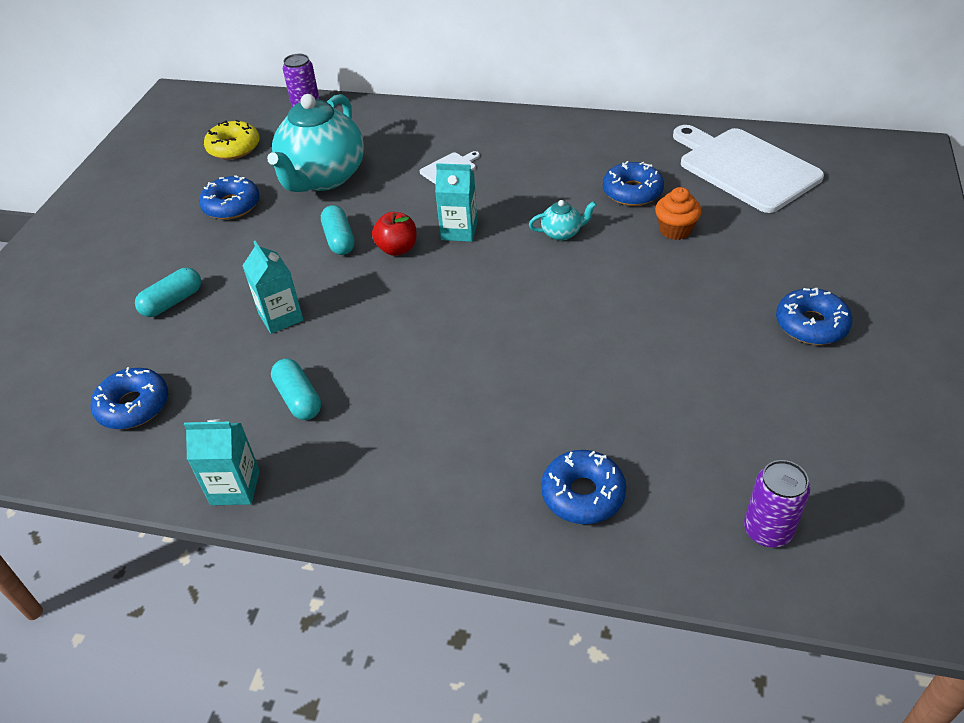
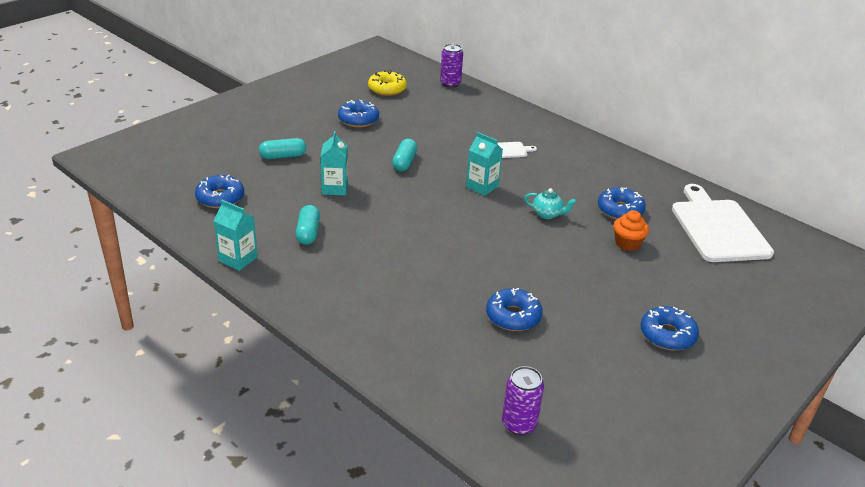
camera: 25 degrees right, 10 degrees down
(323, 178) = (425, 125): turquoise teapot -> none
(397, 249) = (434, 181): red apple -> none
(583, 494) = (424, 352): blue donut -> blue donut (513, 316)

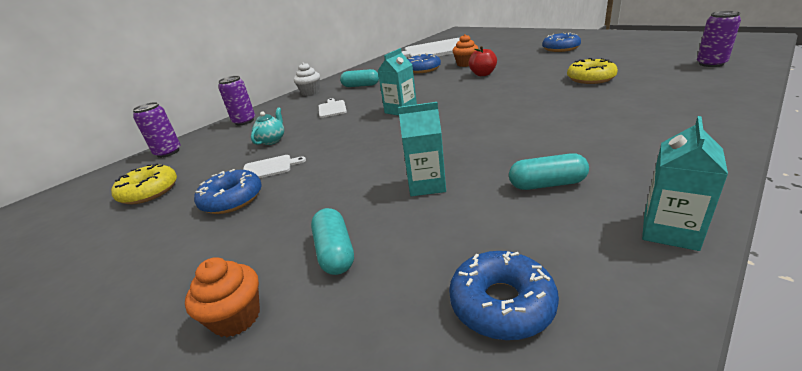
camera: 85 degrees left, 5 degrees down
(252, 134) = (236, 317): none -> orange cupcake
(396, 128) = (269, 168): none -> white cutting board
(404, 162) = (355, 151): turquoise capsule -> turquoise capsule (361, 86)
(501, 108) = (244, 121): none -> purple can
(513, 316) = (590, 78): blue donut -> yellow donut
(547, 214) = (438, 85): turquoise teapot -> turquoise teapot (272, 140)
(570, 136) = (310, 92): none -> white cupcake
(573, 249) = (483, 74): none -> red apple

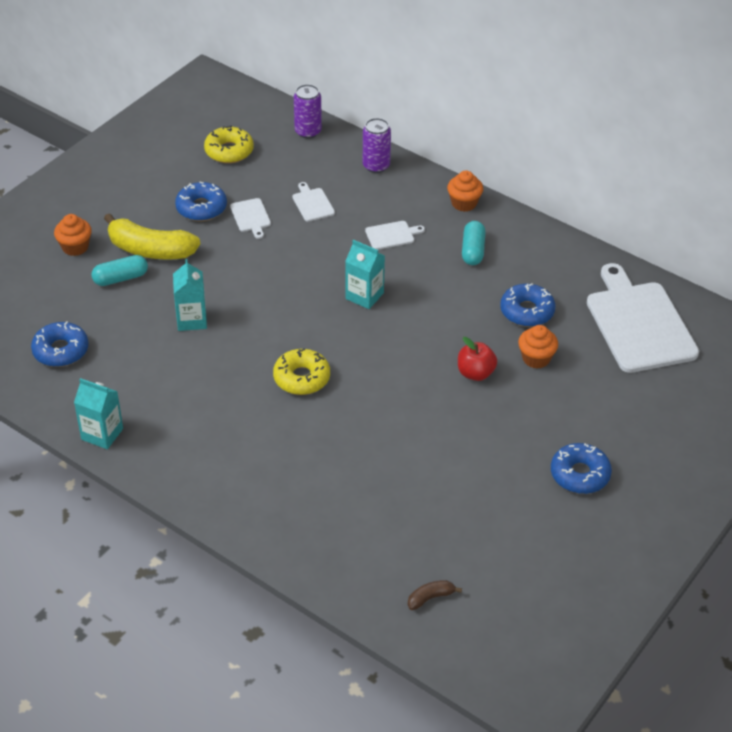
camera: 80 degrees right, 15 degrees up
(272, 140) = (312, 203): turquoise teapot -> white cutting board
(287, 230) = (150, 250): none -> yellow banana
(310, 92) = (464, 203): white cupcake -> orange cupcake
(547, 184) = (173, 388): turquoise capsule -> none
(590, 78) = (415, 471): yellow donut -> yellow donut (302, 378)
(711, 64) = (430, 598): purple can -> brown banana

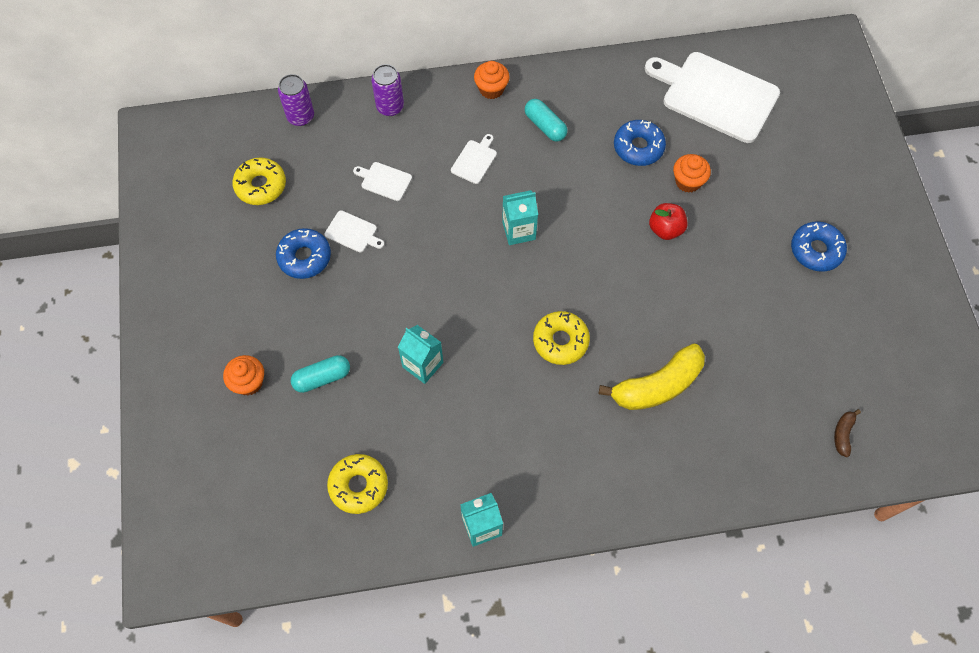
camera: 45 degrees left, 20 degrees up
(61, 351) = (358, 486): blue donut -> yellow donut
(120, 278) = (322, 378): turquoise capsule -> turquoise capsule turned 45 degrees clockwise
(150, 250) = (313, 331): yellow banana -> yellow banana (657, 385)

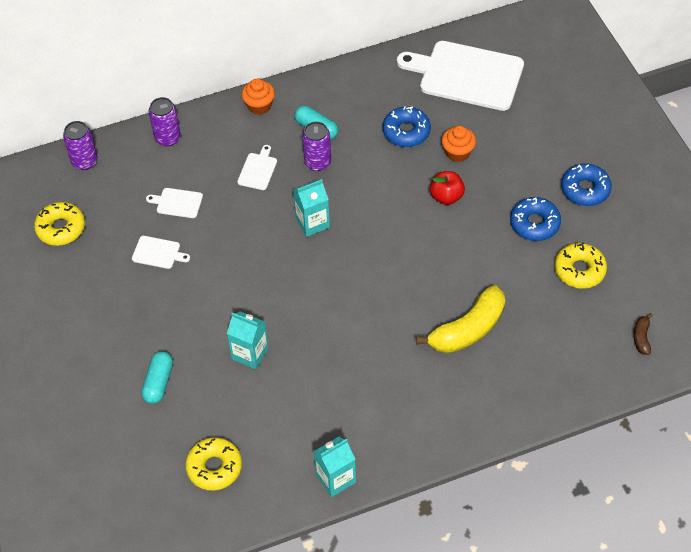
camera: 10 degrees left, 10 degrees down
(249, 382) = (90, 400): orange cupcake -> none
(304, 257) = (117, 282): blue donut -> blue donut (534, 224)
(322, 378) = (158, 382): turquoise capsule -> turquoise capsule turned 45 degrees counterclockwise
(538, 164) = (317, 162): none -> purple can
(560, 341) = (372, 309): yellow donut -> yellow donut (579, 270)

